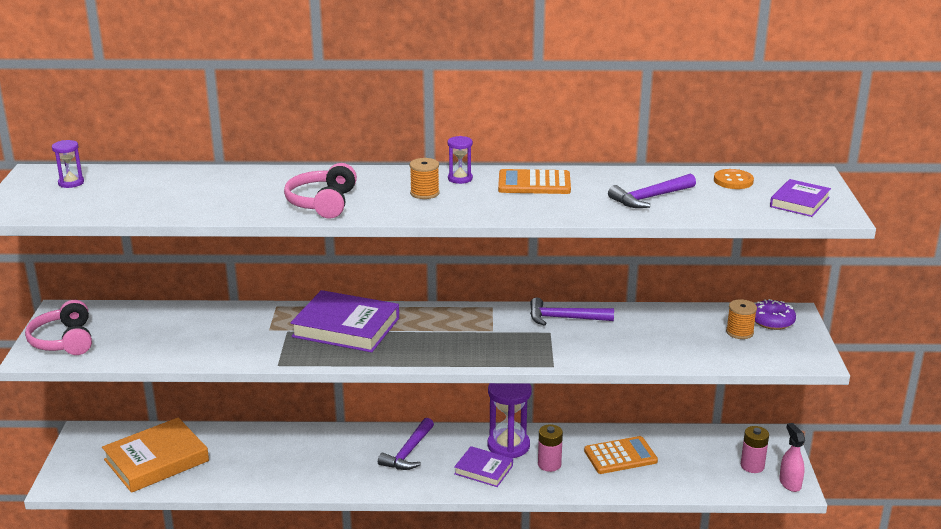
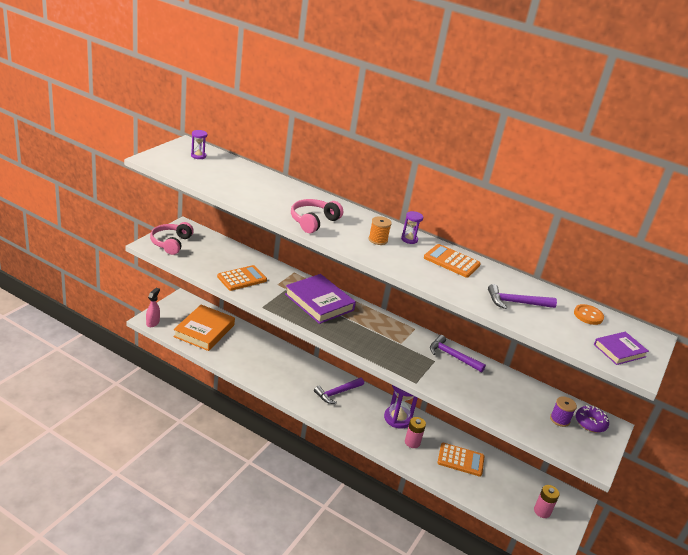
camera: 25 degrees right, 5 degrees up
(156, 460) = (204, 331): orange book -> orange book turned 60 degrees counterclockwise
(214, 343) = (242, 278): none -> orange calculator
(483, 470) = (370, 425): purple book -> none
(739, 332) = (559, 419): orange spool -> purple spool
(790, 483) = (557, 536): pink spray bottle -> pink spray bottle (153, 322)

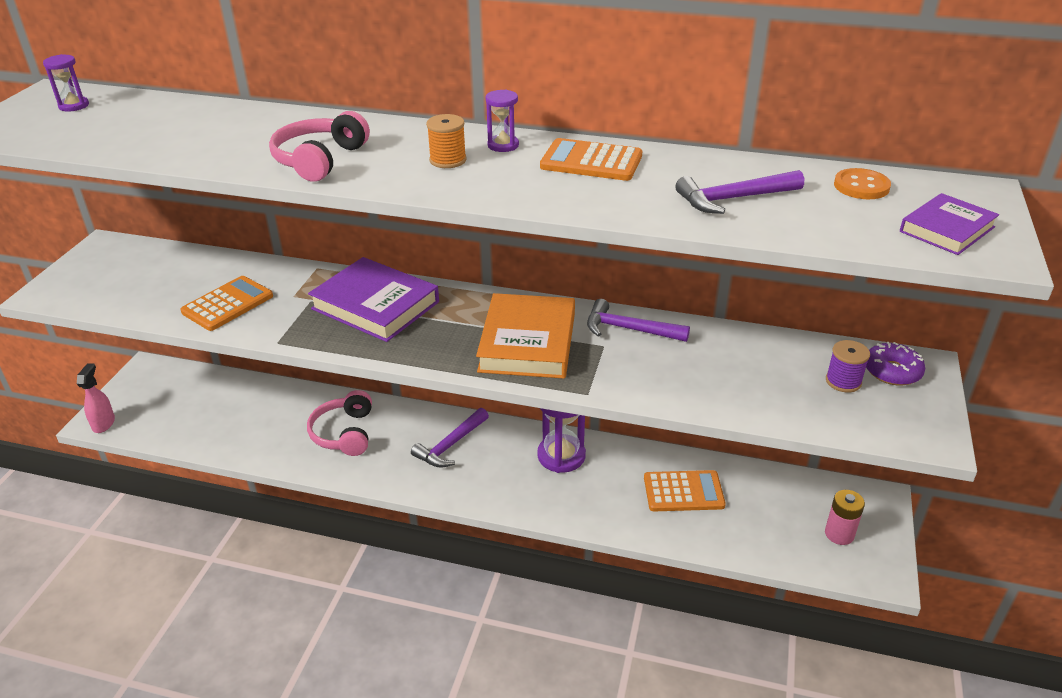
camera: 10 degrees left, 5 degrees up
(171, 243) = (84, 280): pink headphones -> pink headphones (344, 433)
(204, 331) = (198, 410): orange book -> orange book (527, 342)
(412, 442) = (598, 488): pink battery -> none

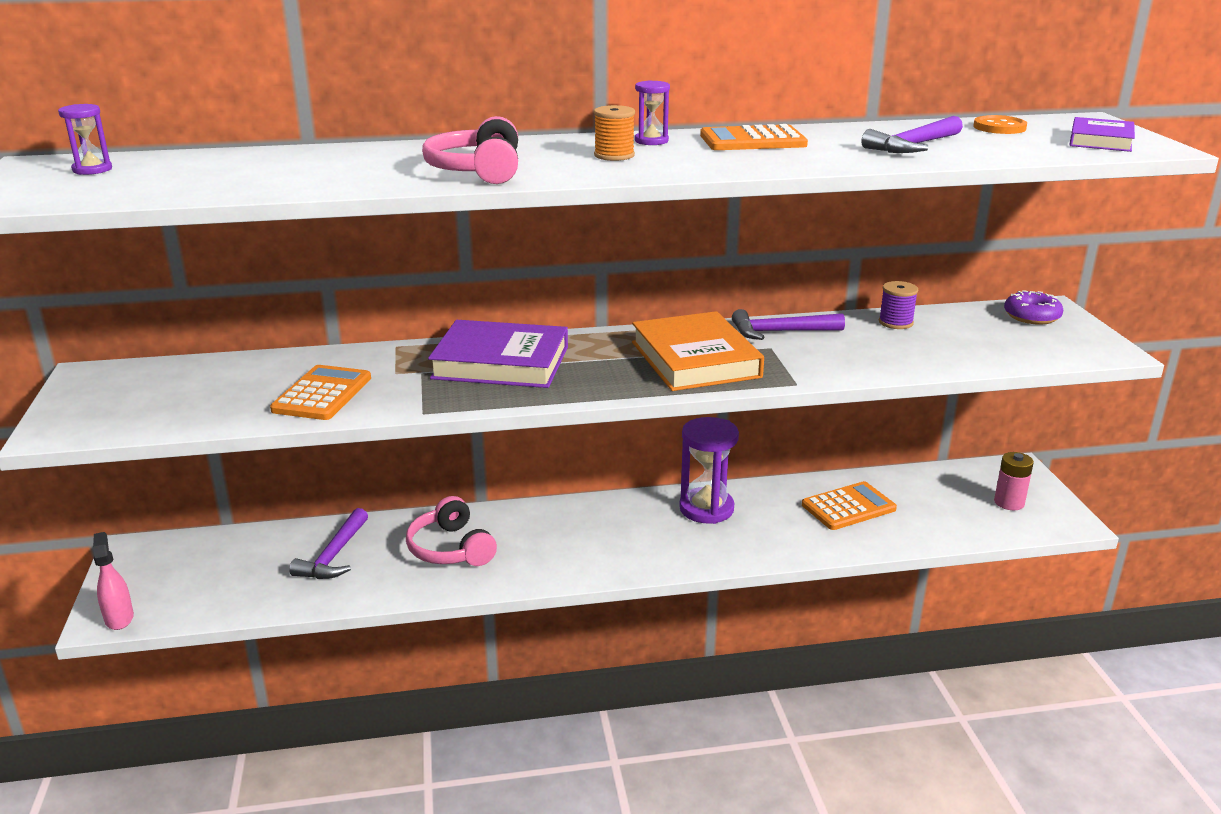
camera: 25 degrees left, 10 degrees down
(450, 445) = (582, 529): purple hammer -> purple hammer (334, 555)
(843, 381) = (1002, 330): purple spool -> purple spool (895, 322)

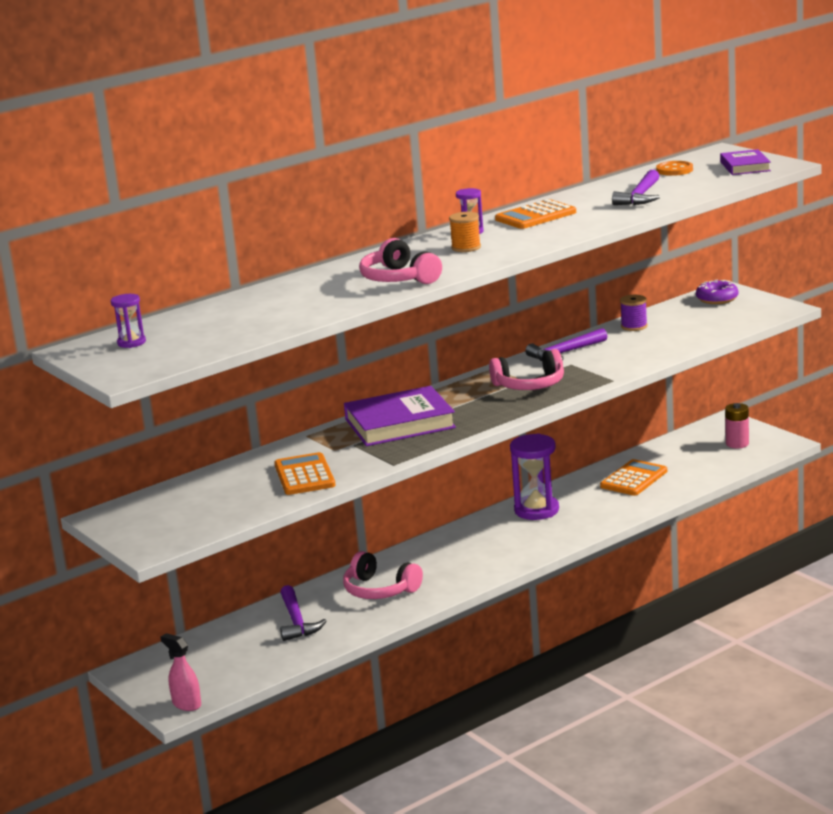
camera: 25 degrees left, 5 degrees down
(695, 359) = (530, 385): orange book -> pink headphones

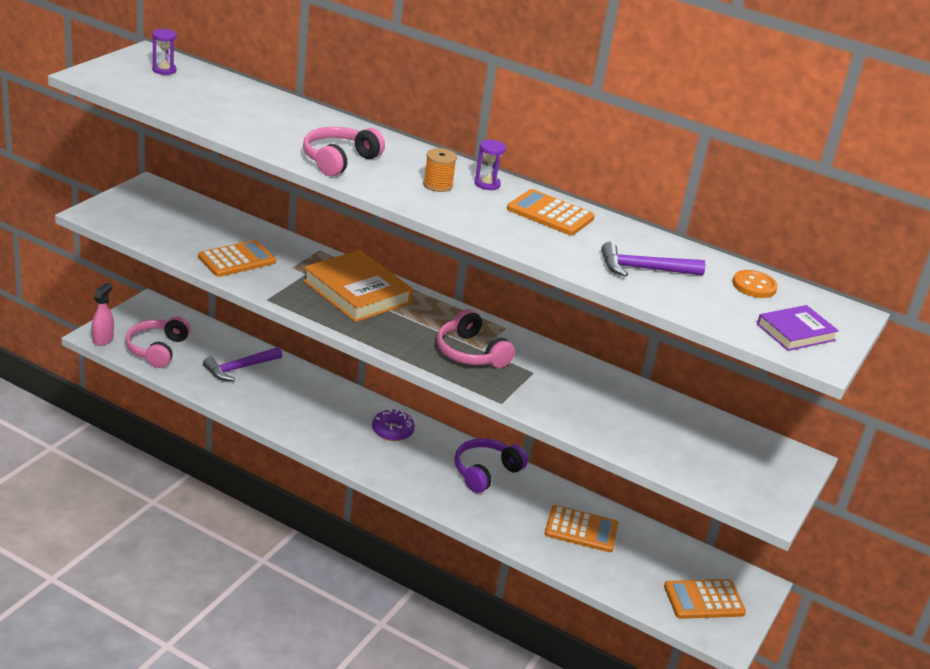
camera: 60 degrees right, 10 degrees up
(380, 590) = (303, 402): pink headphones -> pink headphones (157, 349)
(400, 423) = (357, 292): purple book -> orange book
(536, 510) = (485, 472): purple hourglass -> purple headphones
(565, 353) = (561, 366): purple hammer -> none
(634, 326) = (655, 404): purple spool -> none
(717, 299) = (769, 456): purple donut -> purple donut (392, 431)
(737, 444) = (704, 600): pink battery -> orange calculator

